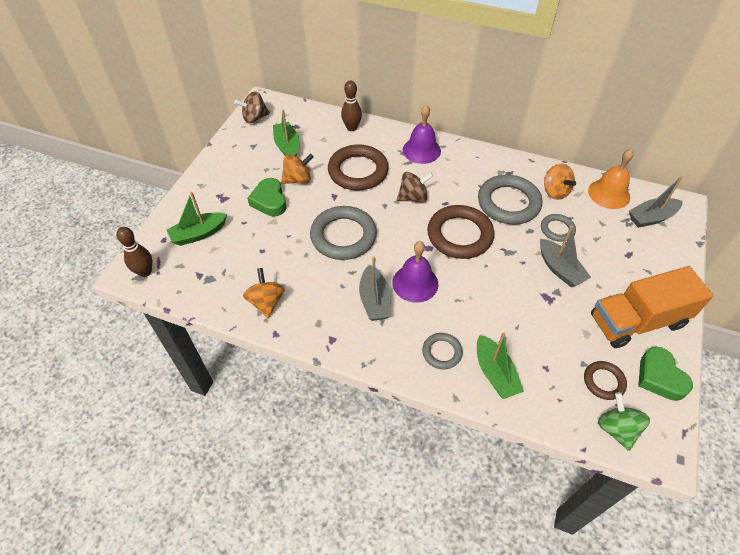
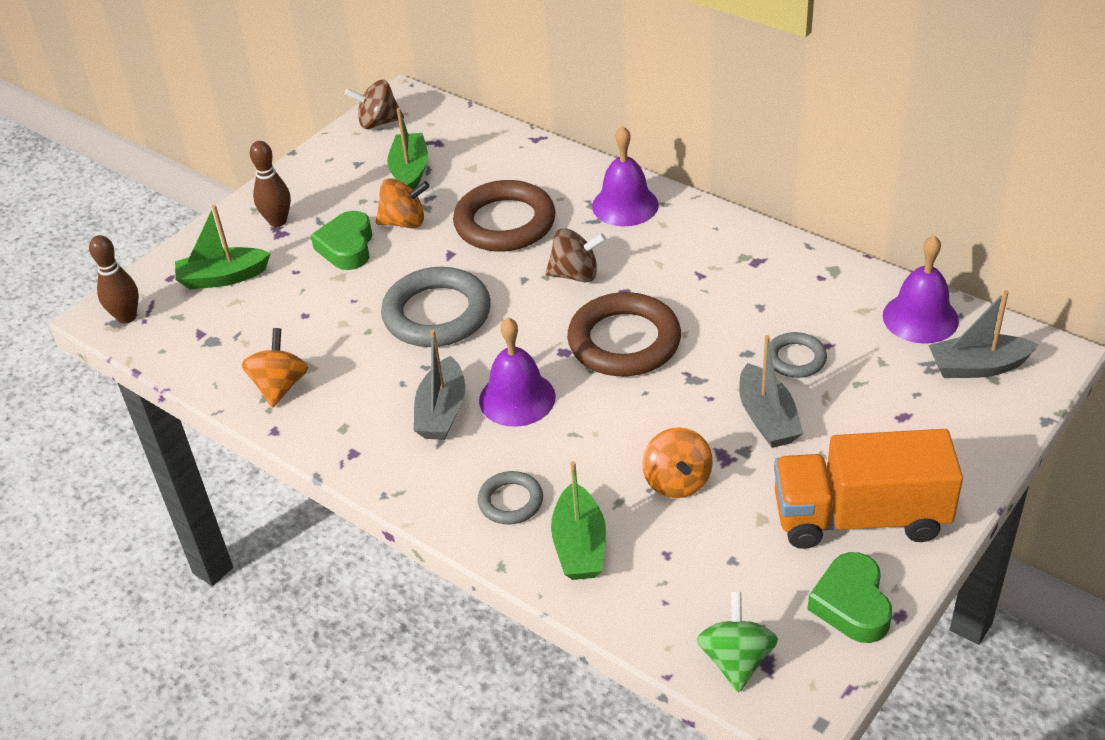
camera: 20 degrees right, 10 degrees down
(351, 128) = (526, 156): brown bowling pin -> brown bowling pin (278, 221)
(508, 203) = (732, 306): grey ring -> none
(555, 191) = (823, 300): orange spinning top -> orange spinning top (677, 481)
(603, 381) = (752, 591): brown ring -> none
(609, 193) = (920, 318): orange bell -> purple bell

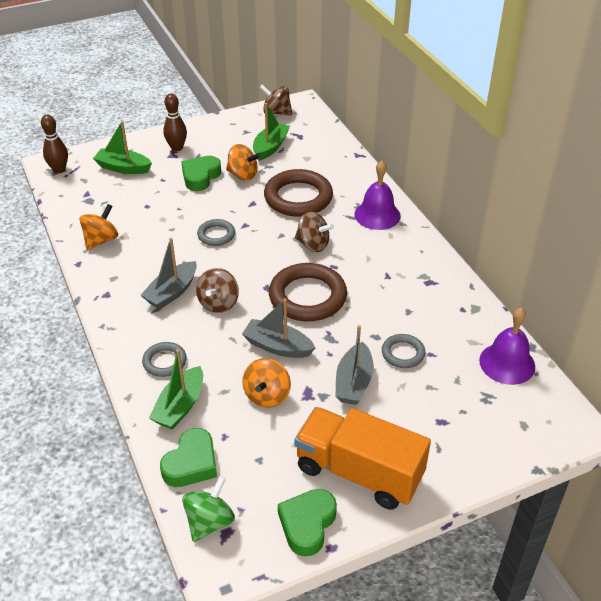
camera: 25 degrees right, 0 degrees up
(437, 314) = (216, 235): grey ring -> grey ring, size x0.52
(517, 398) = (218, 303): purple bell -> brown spinning top
(654, 605) = (191, 463): none -> green heart
(977, 367) = (519, 412): grey boat -> grey boat (277, 346)

